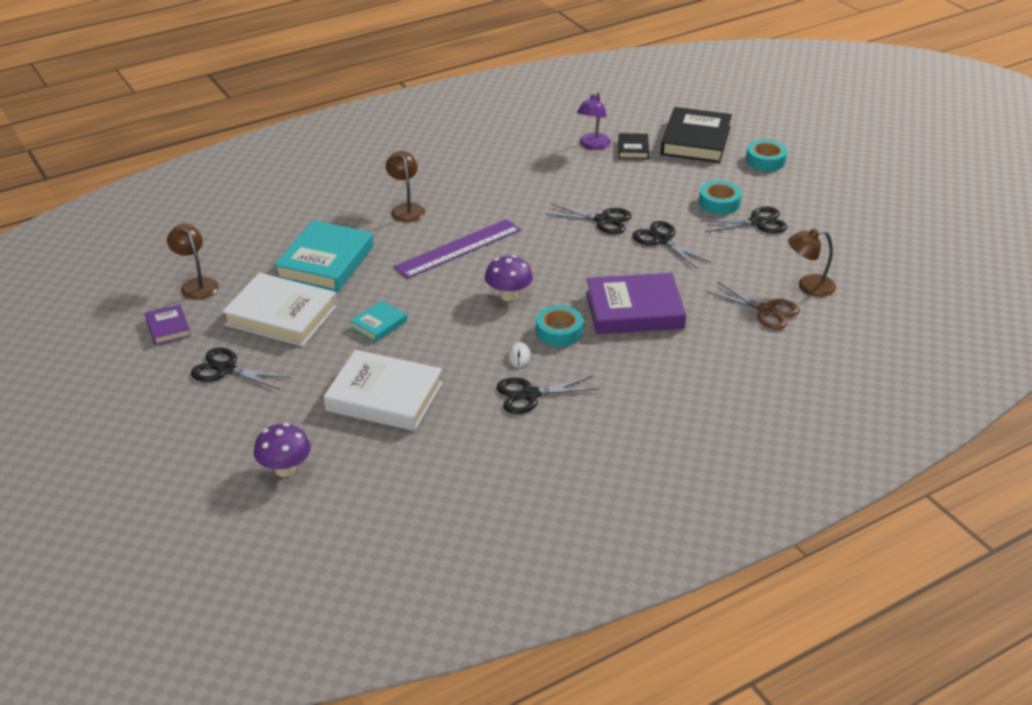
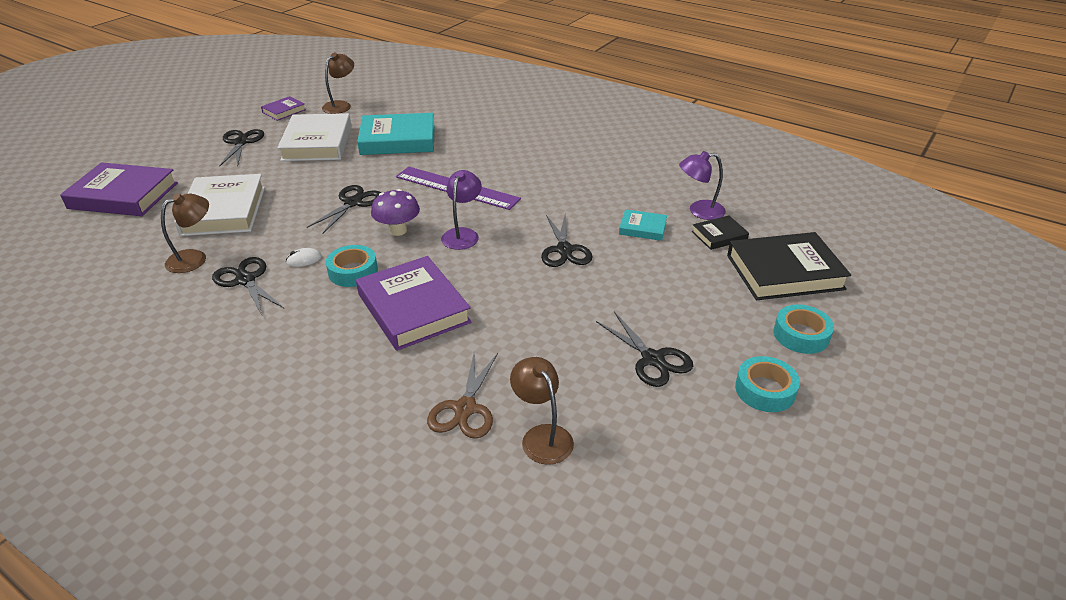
camera: 65 degrees right, 0 degrees up
(285, 469) = (123, 195): purple mushroom -> purple book
(379, 324) = (323, 182): turquoise book -> turquoise book (642, 228)
(406, 209) = (499, 150): brown lamp -> brown lamp (194, 258)
(542, 263) = (462, 234): none -> purple lamp
(662, 240) = (557, 296): black scissors -> black scissors (353, 203)
(719, 203) = (668, 319): turquoise tape -> turquoise tape (765, 390)

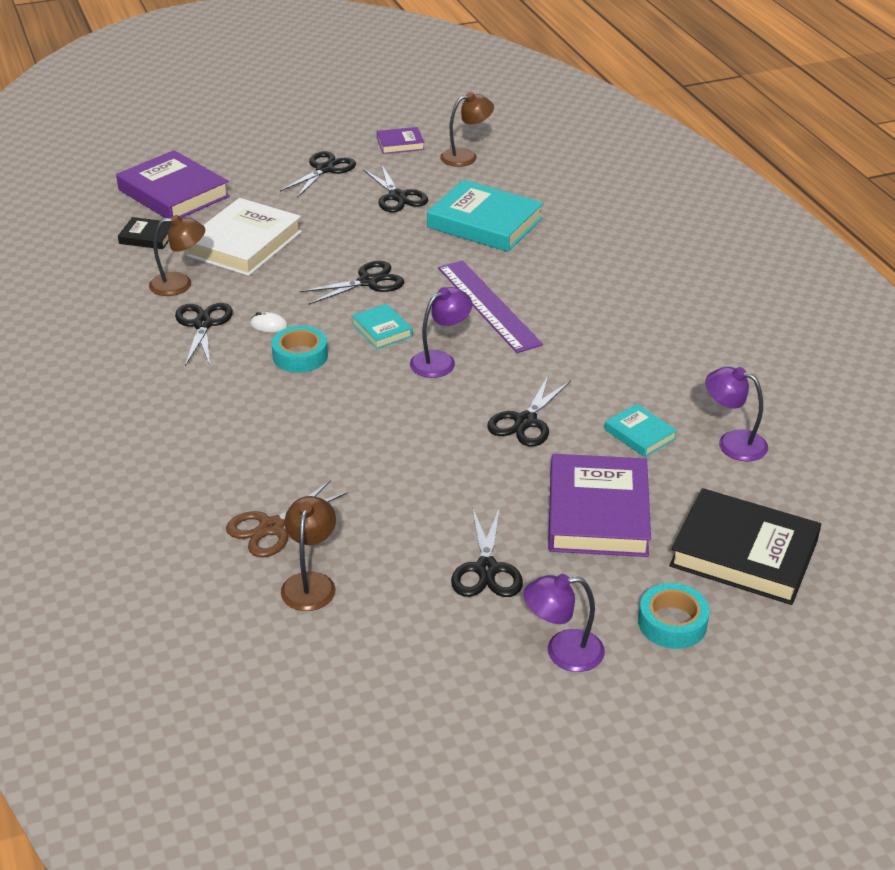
camera: 35 degrees right, 0 degrees up
(317, 143) = (397, 197): white book -> black scissors
(398, 230) = (382, 330): purple mushroom -> turquoise book
(413, 308) = (318, 416): purple book -> purple book (598, 513)
(719, 236) = (719, 480): black book -> black book (148, 237)
(765, 390) = (562, 652): turquoise tape -> purple lamp

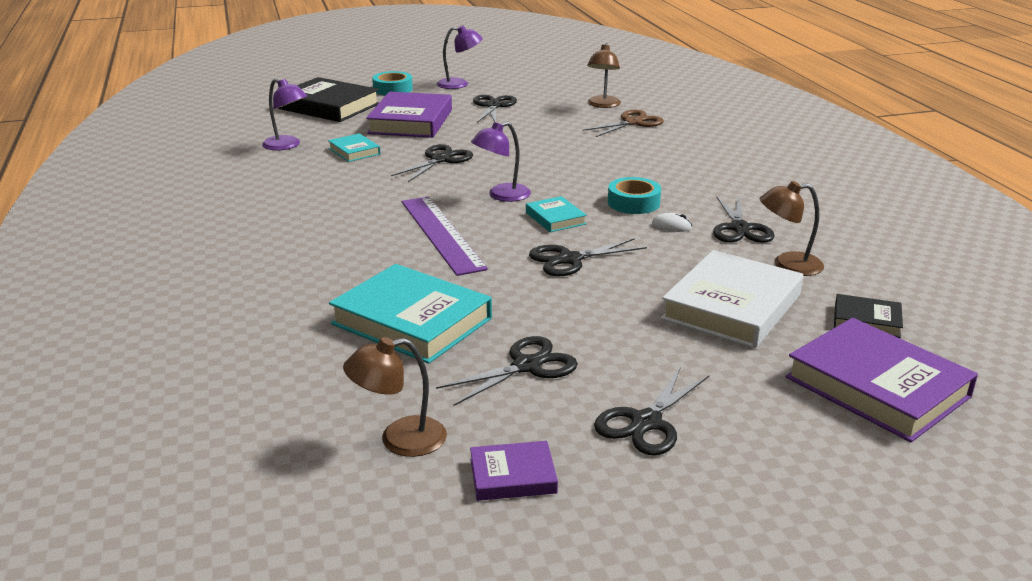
camera: 175 degrees left, 10 degrees down
(397, 197) = (527, 366): black scissors -> black scissors turned 75 degrees clockwise

